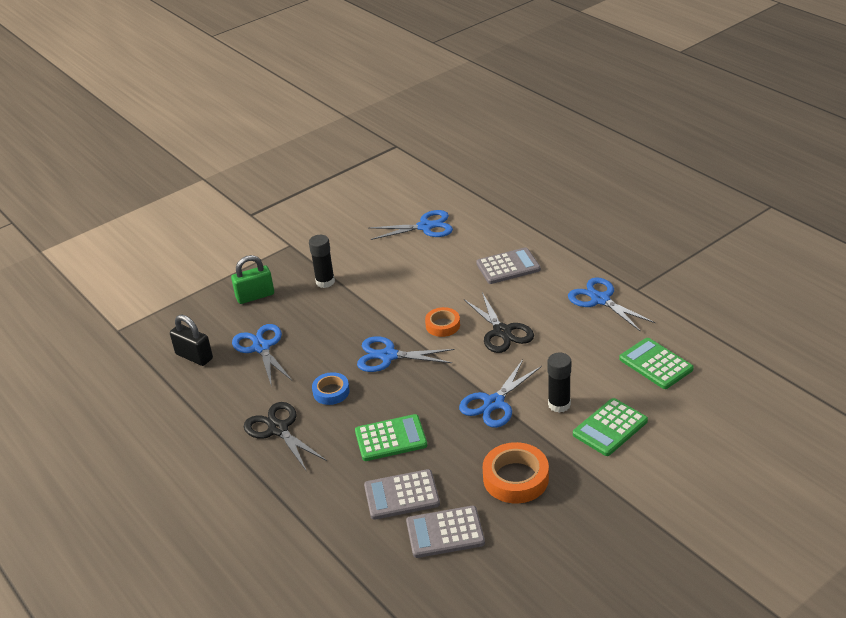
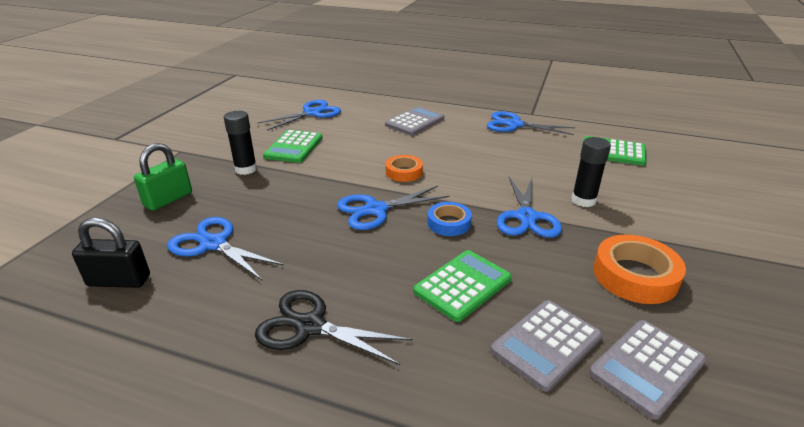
camera: 35 degrees left, 5 degrees down
(331, 392) = (343, 261): blue tape -> blue tape (449, 223)
(502, 332) = (464, 163): black scissors -> none
(610, 427) = (648, 204): green calculator -> green calculator (294, 147)

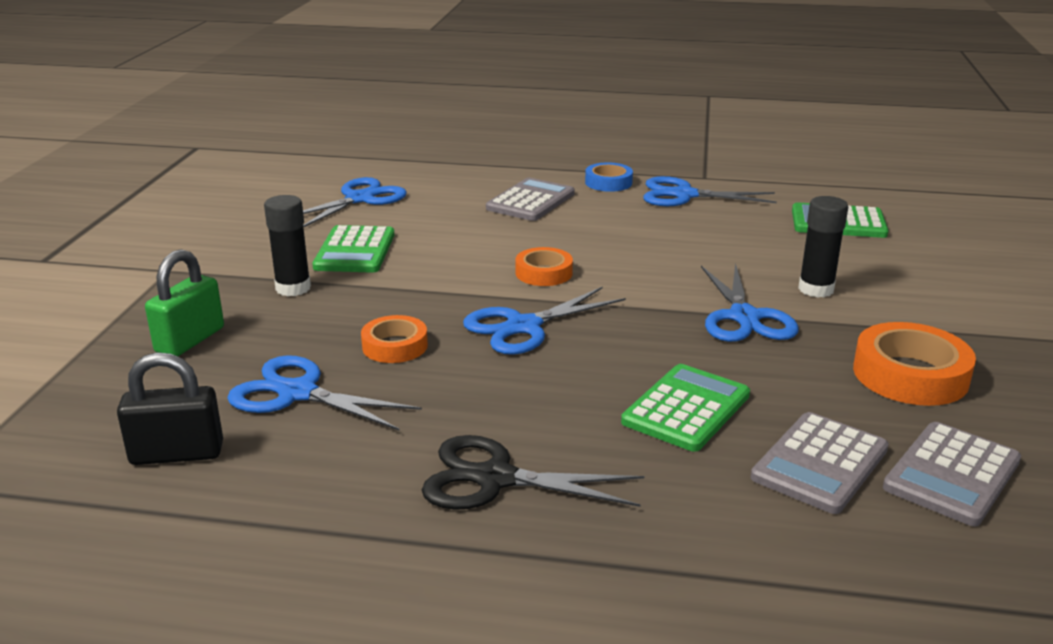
camera: 10 degrees left, 5 degrees down
(288, 216) = (395, 346): none -> orange tape
(449, 223) = (637, 334): blue tape -> blue tape (608, 182)

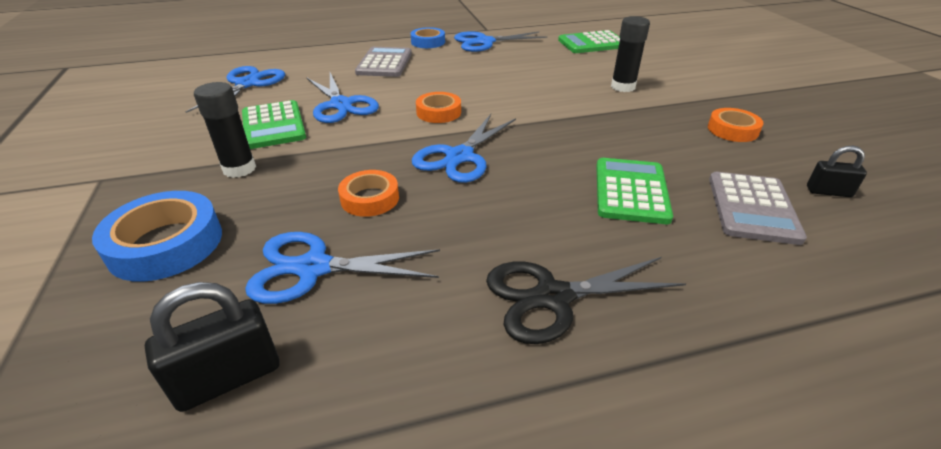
camera: 25 degrees left, 10 degrees up
(190, 340) = (166, 244): green padlock -> blue tape
(744, 317) = (600, 115): blue scissors -> blue scissors (341, 105)
(910, 375) = (732, 130): orange tape -> orange tape, size x0.62
(951, 474) = (828, 192): grey calculator -> black padlock

